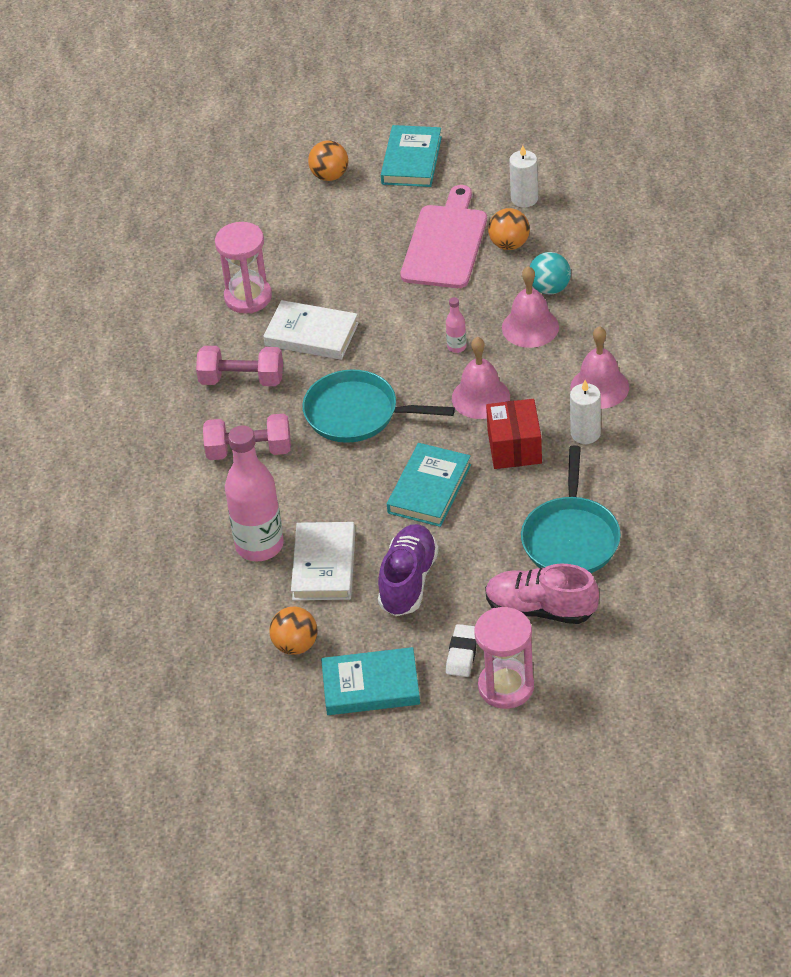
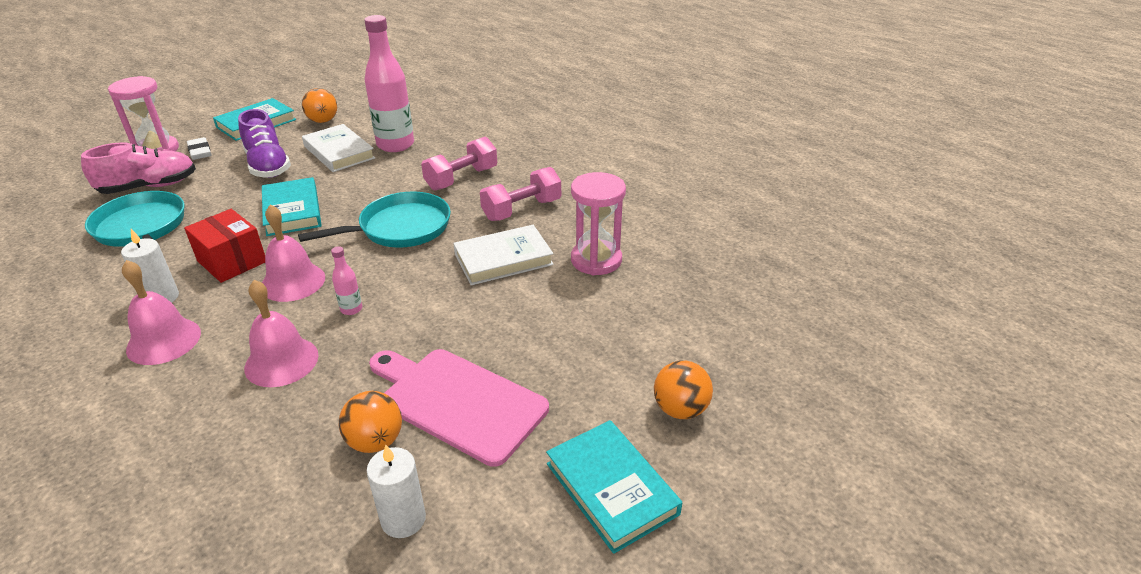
camera: 135 degrees right, 10 degrees down
(445, 243) = (458, 402): pink cutting board -> pink cutting board turned 150 degrees clockwise
(549, 288) = (284, 413): turquoise ball -> none

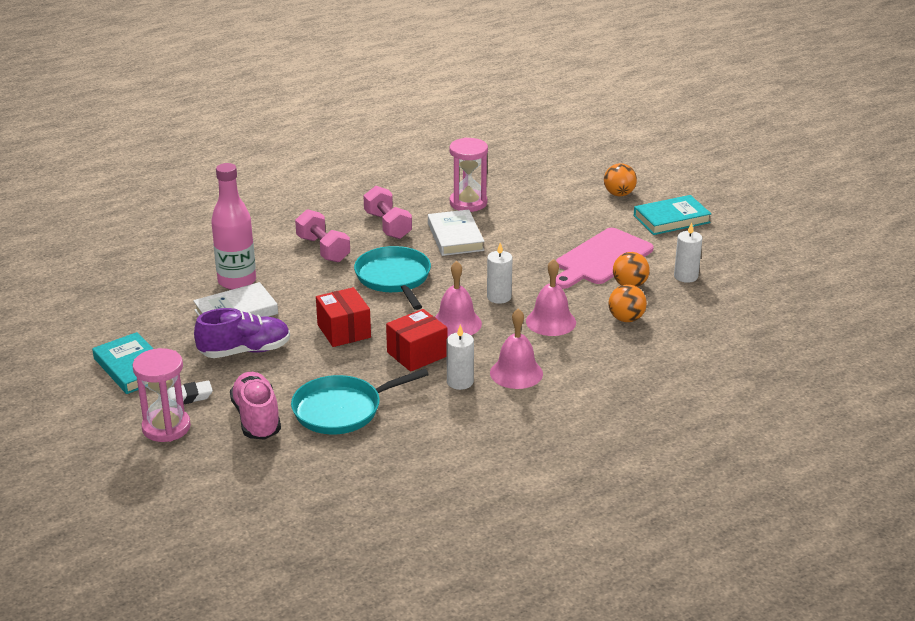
camera: 80 degrees left, 5 degrees down
(292, 211) = (344, 331): turquoise book -> red box
(323, 121) = (152, 325): orange ball -> orange ball (626, 319)
(351, 309) = (499, 297): pink bottle -> white candle

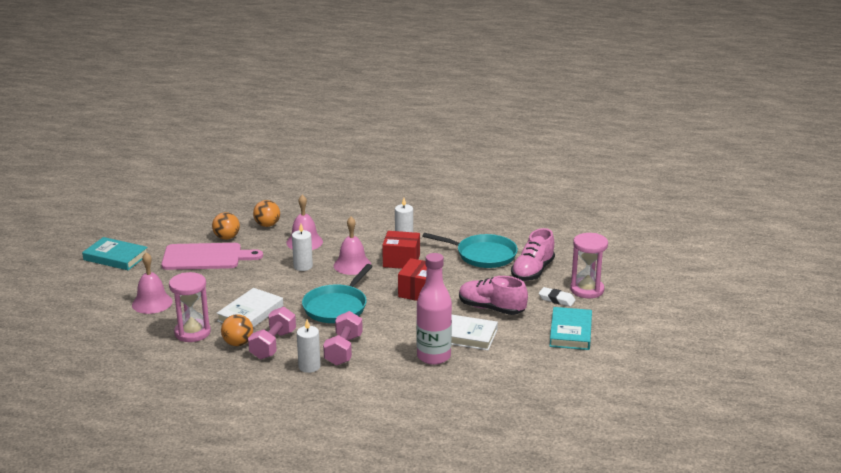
camera: 135 degrees left, 5 degrees down
(245, 351) = (491, 308): purple shoe -> pink shoe
(516, 373) = (370, 230): pink bell -> pink bell (152, 303)
(619, 194) = (99, 287): orange ball -> orange ball (238, 343)
(686, 276) = (190, 227): white candle -> white candle (309, 366)

